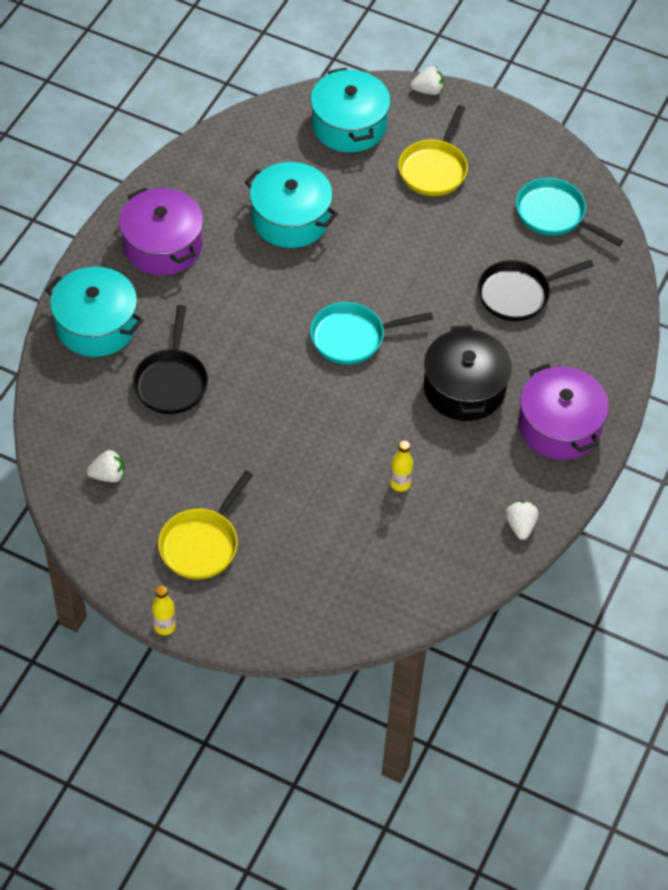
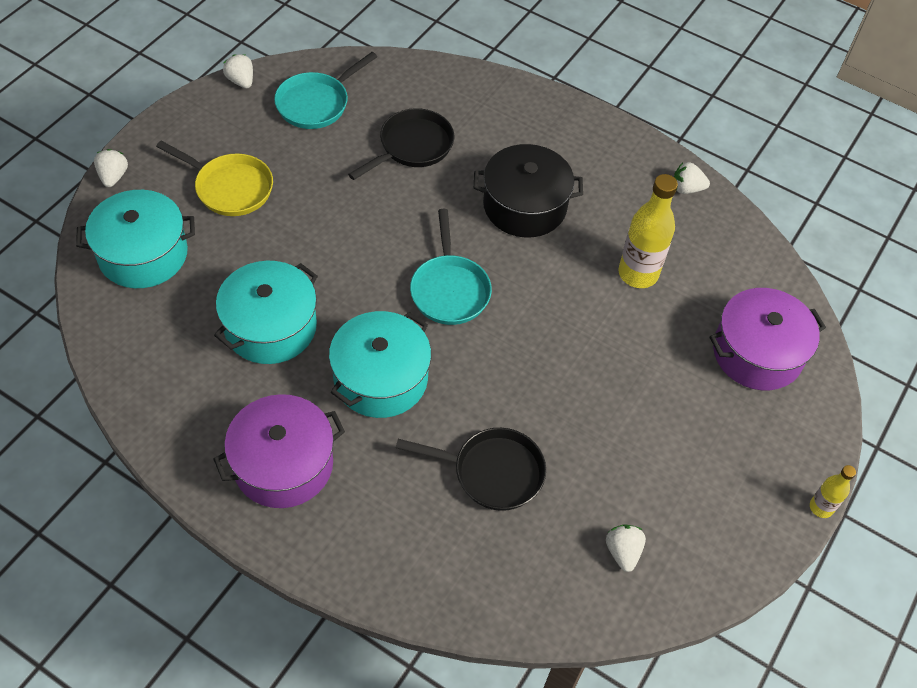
camera: 85 degrees left, 0 degrees up
(96, 325) = (397, 550): turquoise pot -> turquoise pot (380, 378)
(202, 544) = (714, 461): yellow pan -> none
(400, 483) = (638, 274): yellow bottle -> yellow bottle, size x1.89
(518, 294) = (412, 146): black pan -> black pan turned 120 degrees counterclockwise
(559, 426) = (575, 142): purple pot -> purple pot (757, 353)
(567, 156) = (241, 81): none -> white strawberry

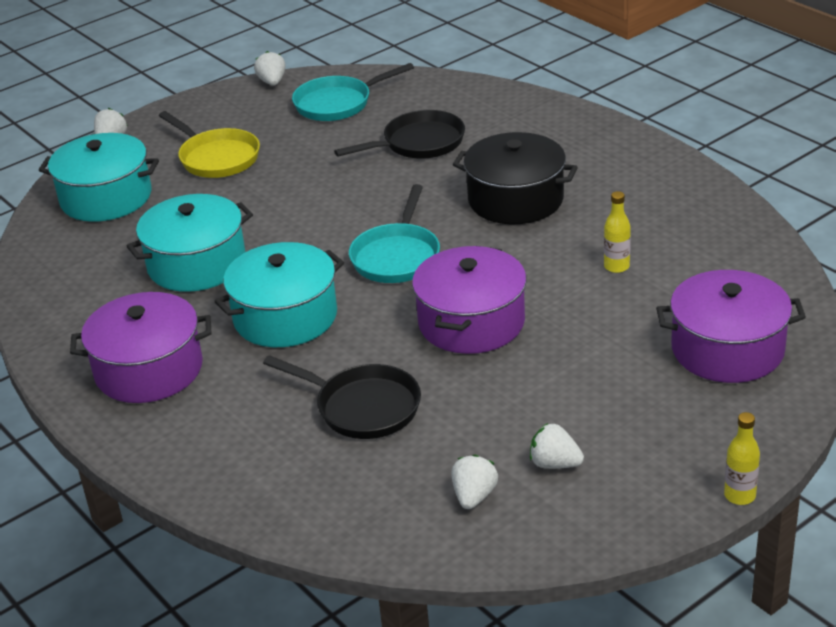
camera: 25 degrees right, 20 degrees down
(544, 357) = (471, 322): none -> purple pot
(638, 274) = (616, 266): yellow bottle -> yellow bottle, size x0.53
(686, 188) = (712, 203): white strawberry -> white strawberry (554, 464)

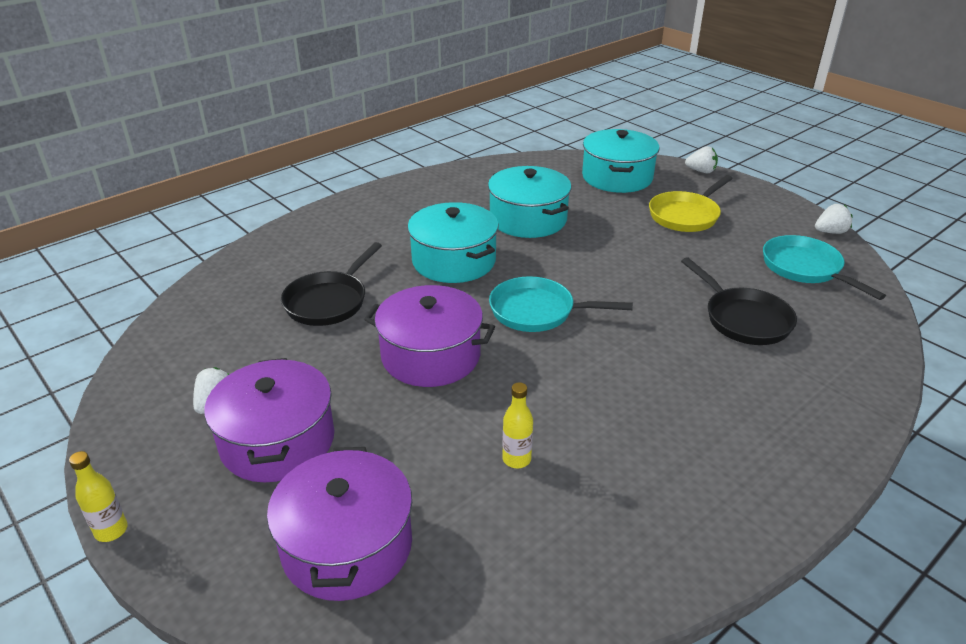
camera: 85 degrees right, 0 degrees up
(149, 369) = (400, 212): purple pot -> purple pot (277, 441)
(474, 496) = (199, 358): white strawberry -> none
(515, 199) = (645, 385): black pot -> none

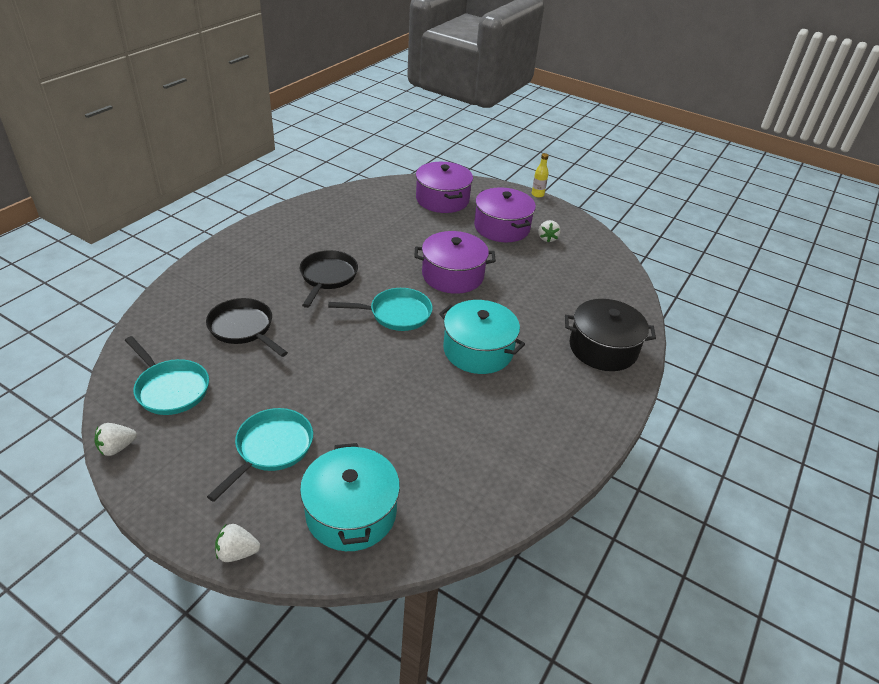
camera: 160 degrees right, 5 degrees up
(308, 245) = (603, 348): none -> black pot
(329, 301) = (543, 302): black pan -> black pan (327, 277)
(516, 459) = (383, 233): yellow bottle -> none
(528, 219) = (435, 413): turquoise pot -> none
(686, 215) = (271, 448): yellow pan -> turquoise pan

